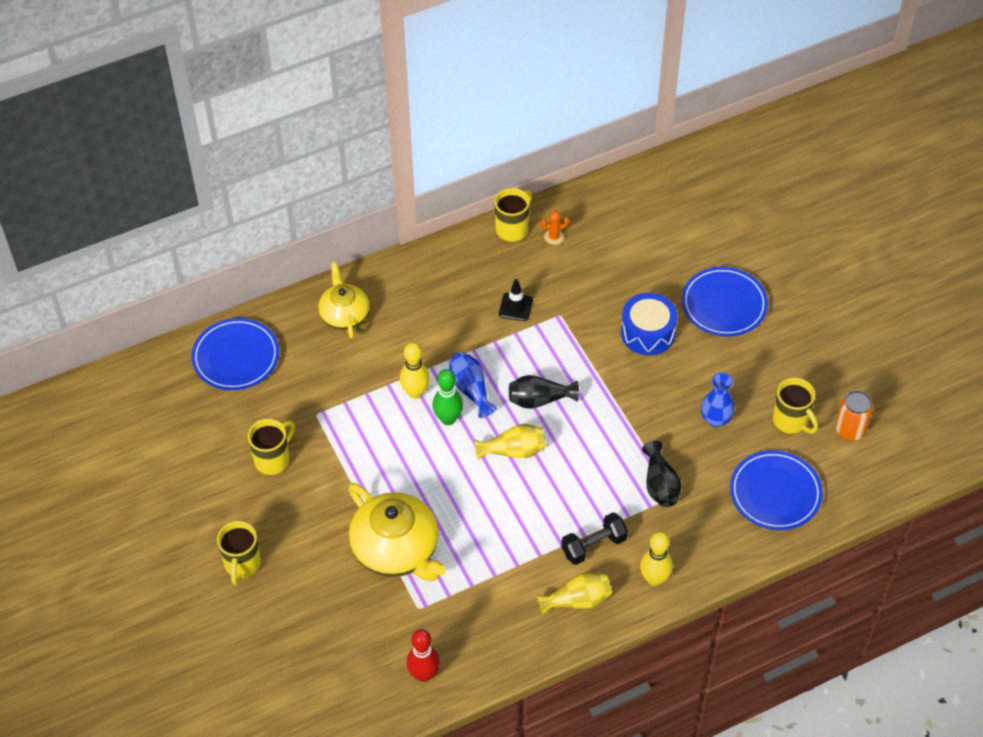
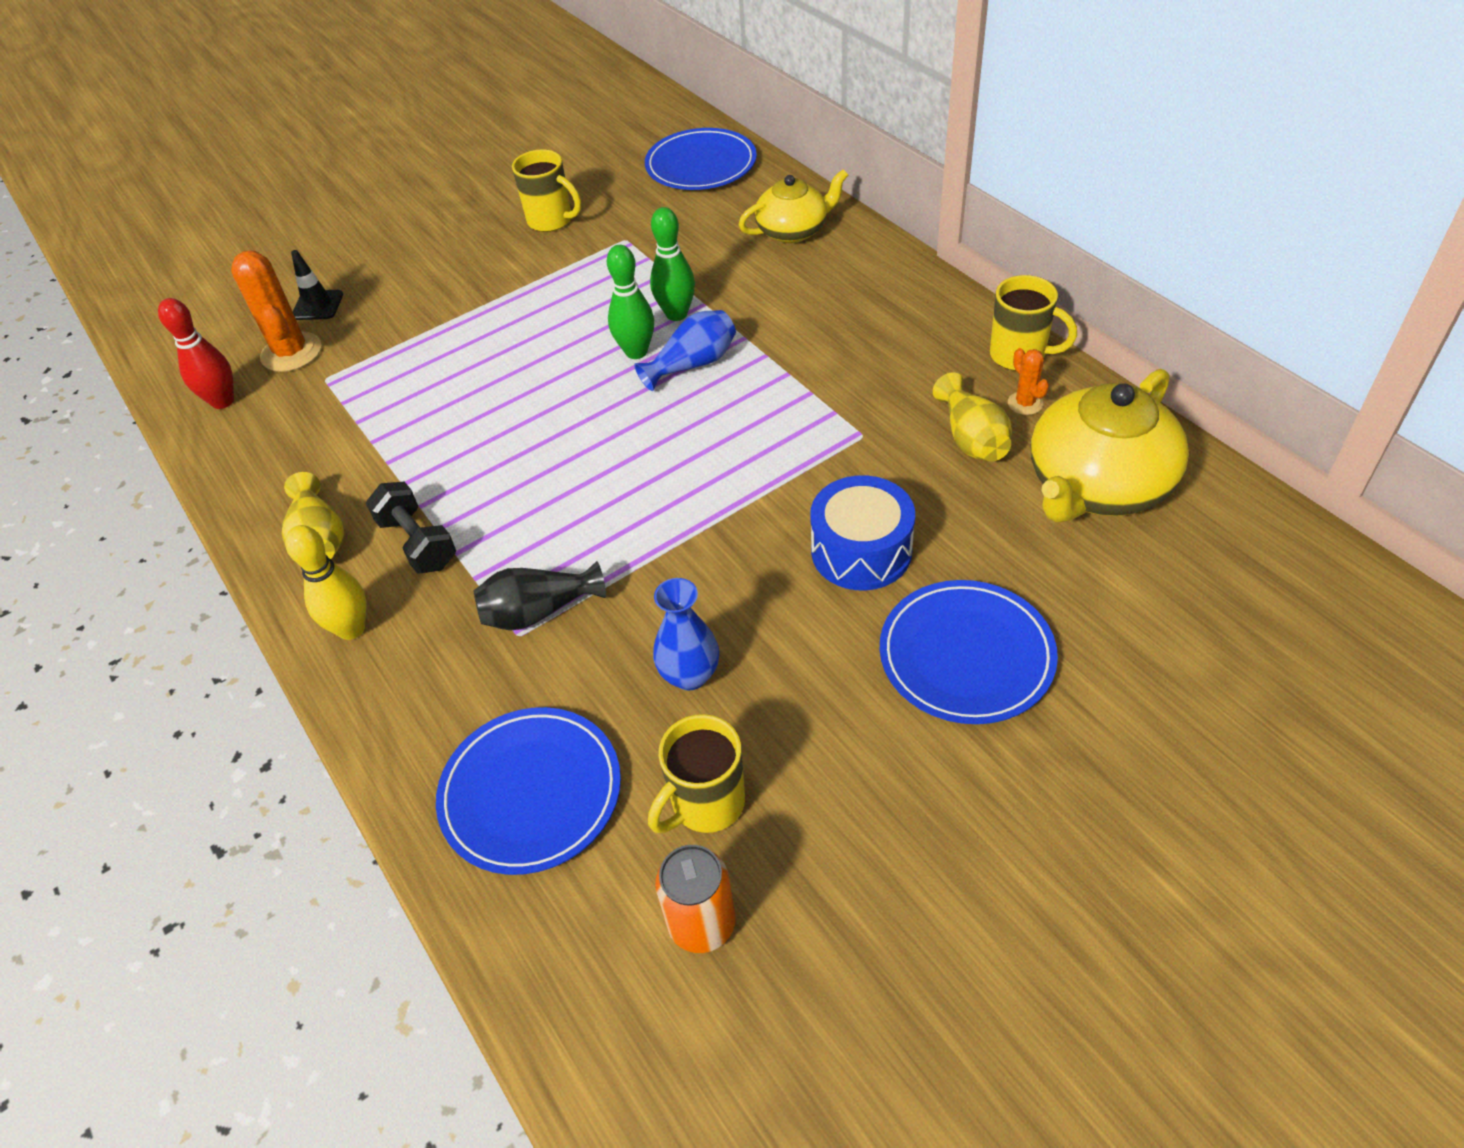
camera: 85 degrees right, 5 degrees down
(242, 565) = (399, 229): yellow mug -> none
(380, 633) = (291, 352): none -> orange cactus
(397, 549) = (417, 343): yellow teapot -> yellow teapot (1097, 485)
(415, 392) = (676, 314): yellow bowling pin -> green bowling pin
(513, 451) = (588, 426): yellow vase -> yellow vase (971, 438)
(515, 307) = (862, 384): black traffic cone -> black traffic cone (317, 305)
(539, 400) = (688, 438): black vase -> none

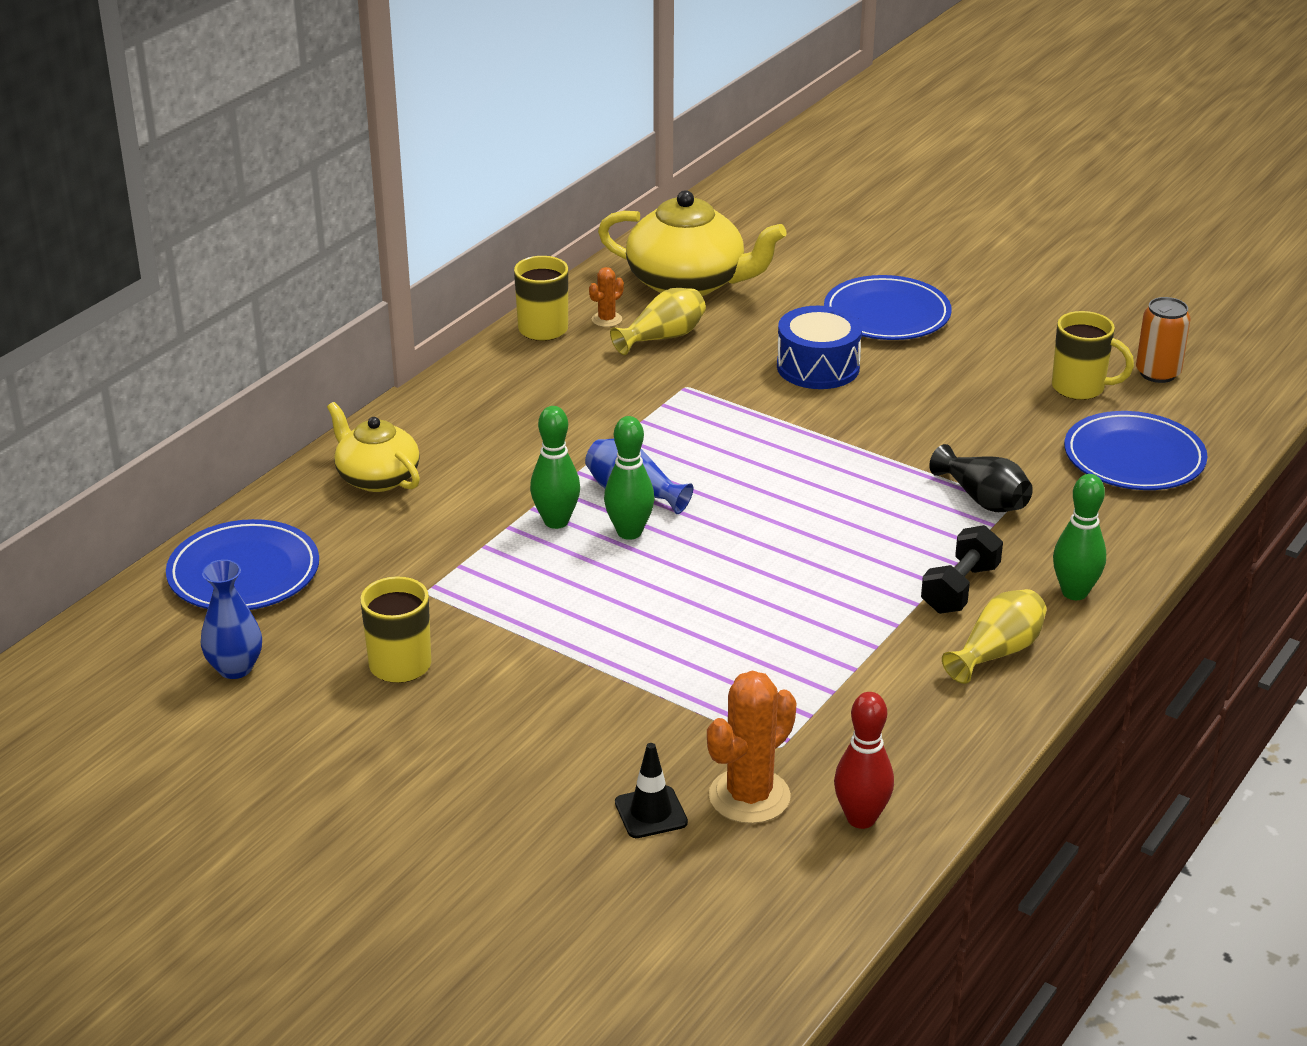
camera: 115 degrees left, 15 degrees down
(351, 629) = (1074, 592): yellow bowling pin -> green bowling pin
(690, 675) = (987, 416): blue vase -> blue vase (235, 668)

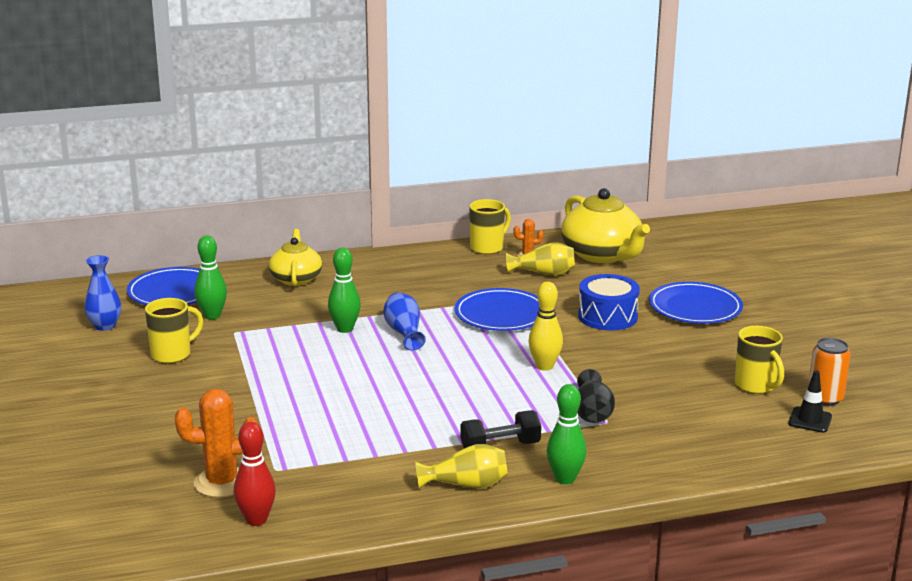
camera: 40 degrees right, 10 degrees down
(629, 532) = (371, 348): green bowling pin -> green bowling pin (212, 316)
(651, 812) = (166, 465): black traffic cone -> black traffic cone (810, 420)
(851, 464) = (544, 366): none -> yellow bowling pin
(1134, 457) = (728, 432): blue plate -> blue plate (501, 314)

